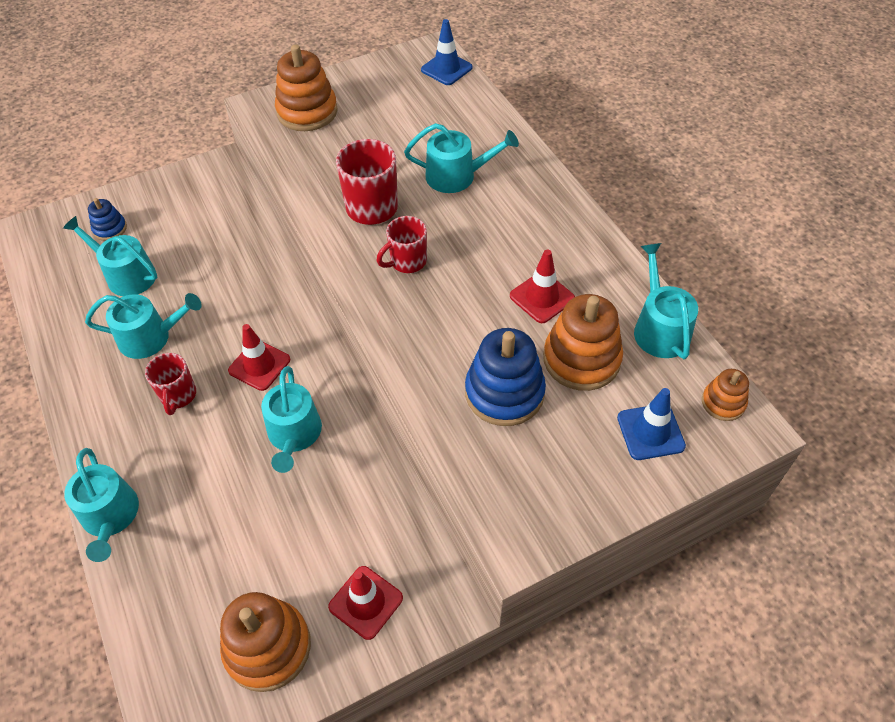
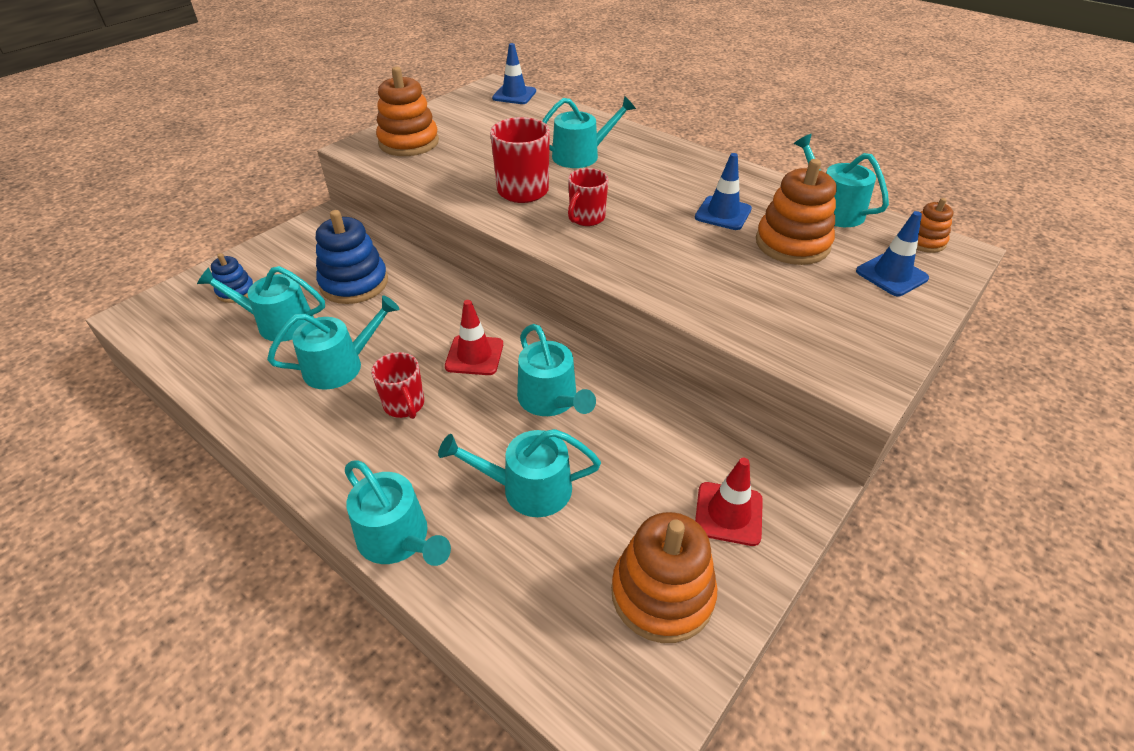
camera: 25 degrees left, 10 degrees down
(226, 512) = (528, 488): none -> turquoise watering can
(504, 393) = (751, 283): blue stacking toy -> blue stacking toy (354, 283)
(542, 297) = (723, 213): red traffic cone -> blue traffic cone

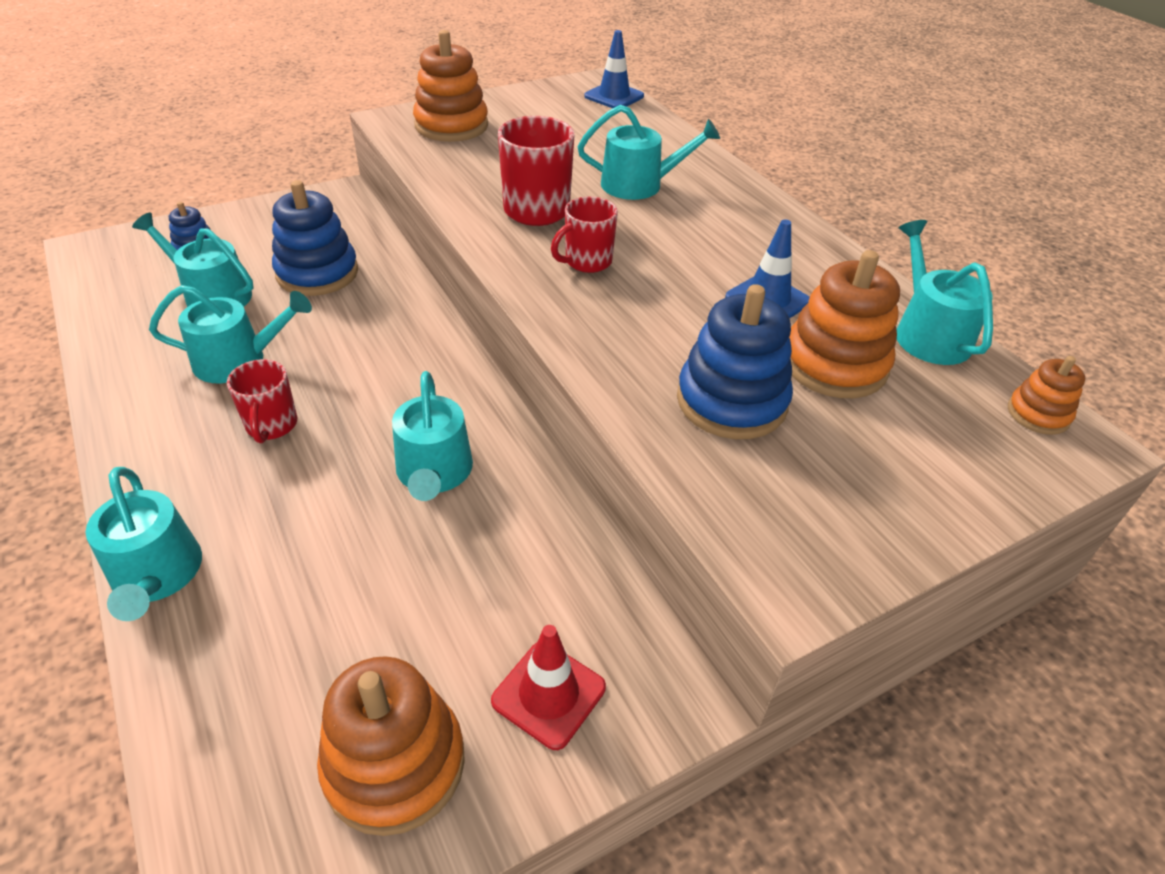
camera: 20 degrees right, 0 degrees up
(474, 355) = (386, 392): red traffic cone -> none
(528, 488) = (333, 570): turquoise watering can -> none
(748, 285) = (731, 401): none -> blue stacking toy
(891, 275) = (950, 446): blue traffic cone -> none

